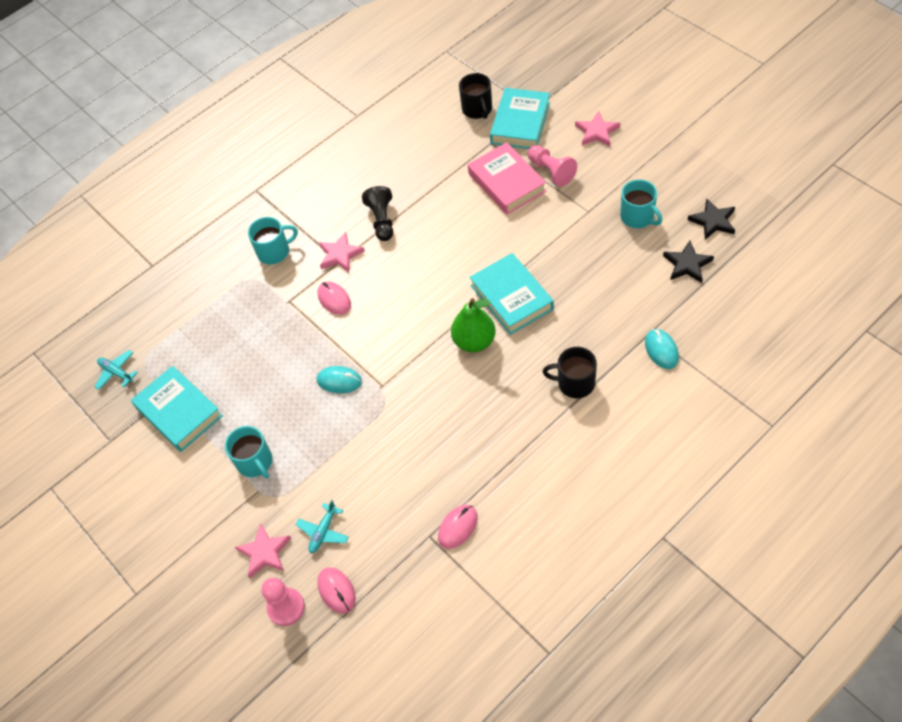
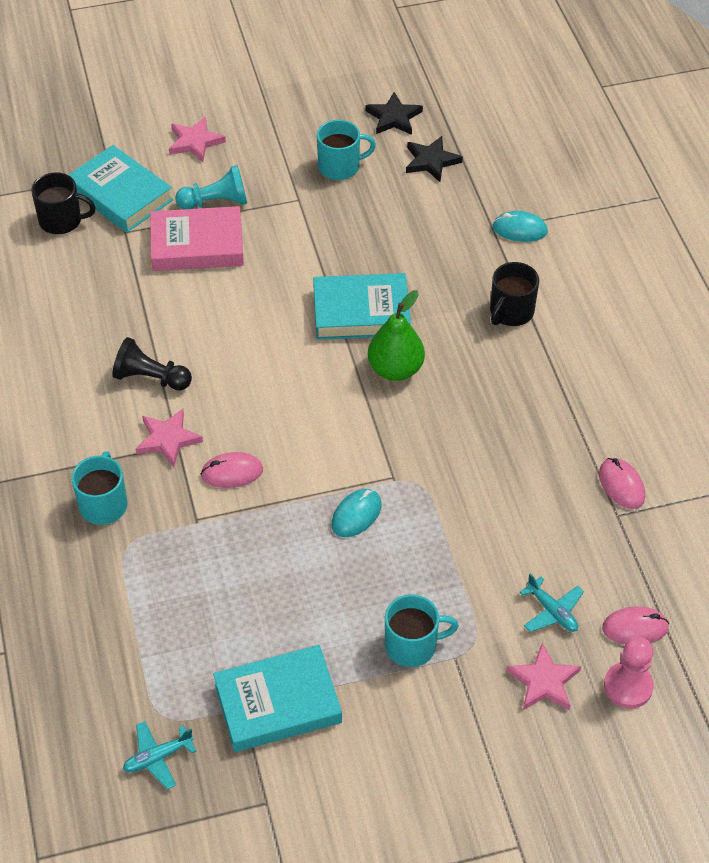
camera: 70 degrees left, 5 degrees down
(551, 171) = (216, 202): pink pawn -> turquoise pawn

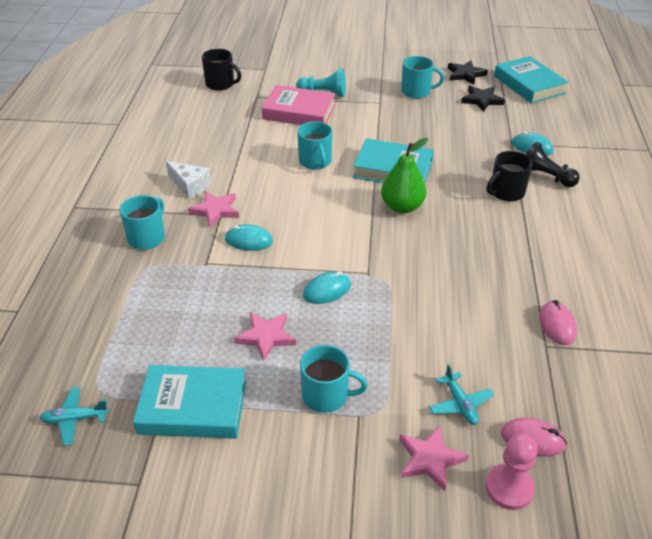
camera: 20 degrees right, 10 degrees down
(114, 410) = (190, 186): none -> white cheese
(120, 195) = (265, 79): turquoise book -> turquoise book (529, 84)
(151, 378) = (225, 174): black pawn -> black pawn (545, 177)
(195, 142) = (327, 63): pink star -> pink star (266, 337)
(232, 472) = (249, 240): pink mouse -> turquoise mouse
(257, 326) = (315, 161): none -> turquoise mug

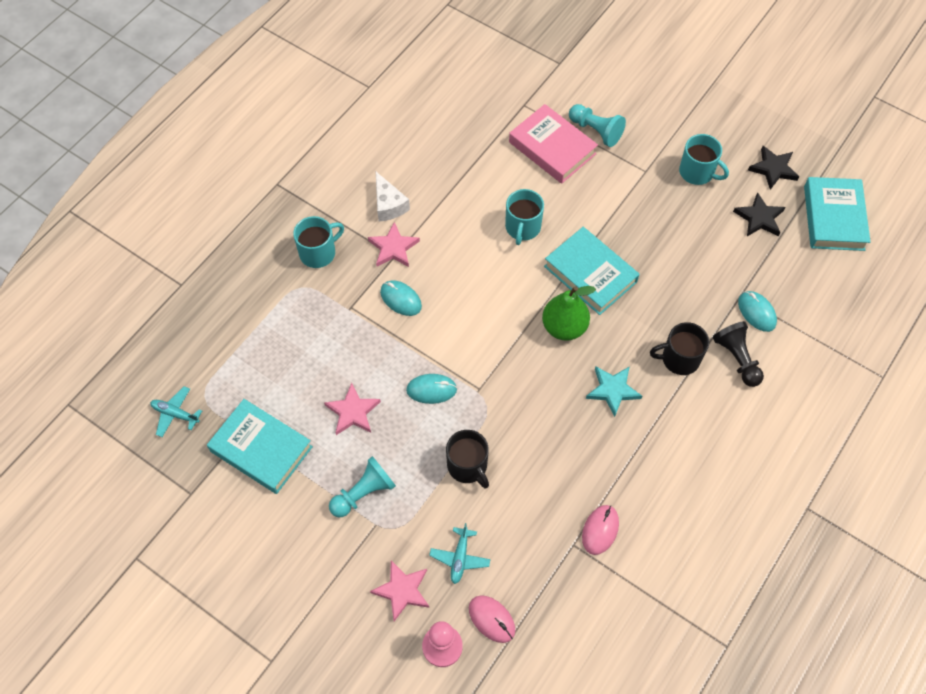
camera: 30 degrees right, 20 degrees up
(220, 84) = (499, 68): black mug -> black mug (467, 466)
(326, 395) = (363, 493): turquoise mug -> turquoise pawn
(476, 230) = (612, 390): none -> turquoise star

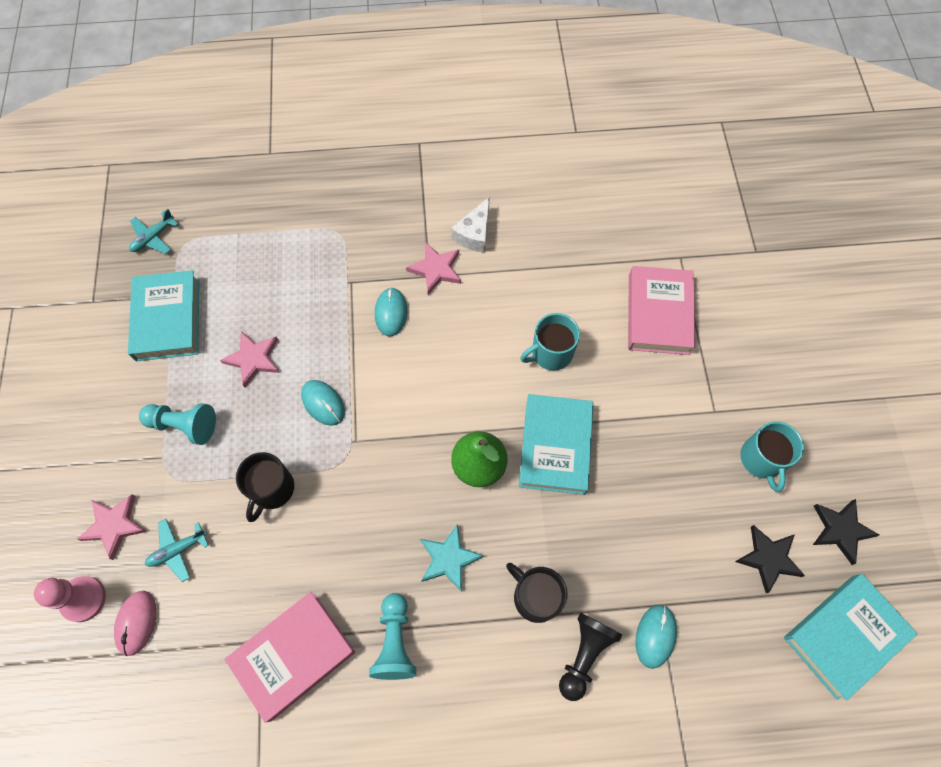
camera: 50 degrees right, 5 degrees up
(175, 414) = (153, 237): turquoise plane -> turquoise plane turned 120 degrees counterclockwise
(318, 253) = (381, 220): turquoise mug -> none
(596, 131) = (715, 336): turquoise pawn -> turquoise pawn (395, 642)
(600, 530) = (293, 656): pink mouse -> pink book

